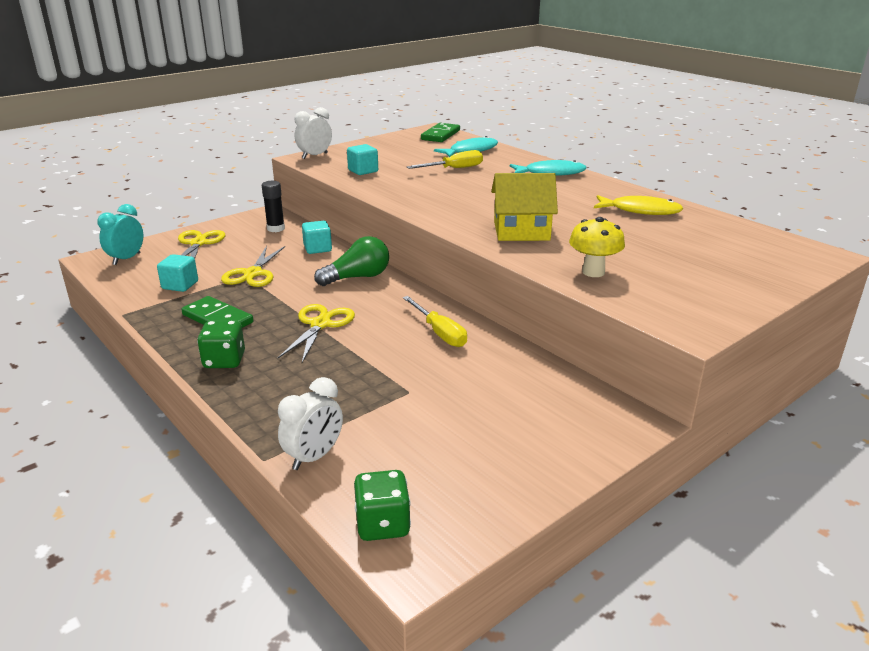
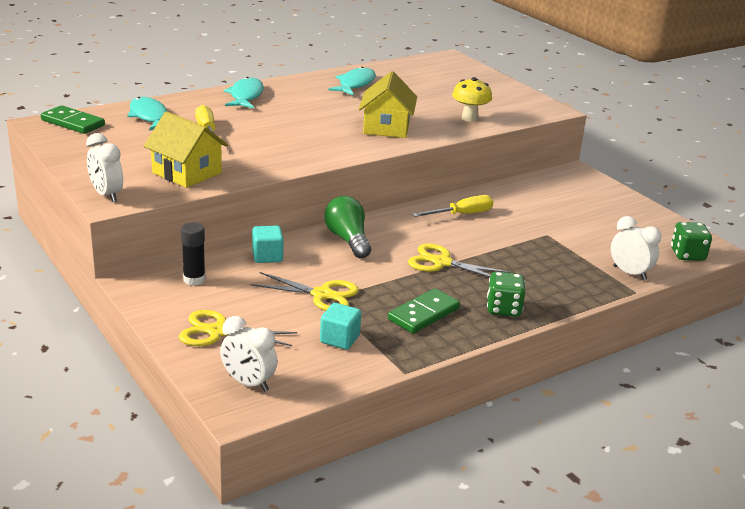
camera: 85 degrees left, 0 degrees up
(126, 259) = (248, 383): turquoise clock -> white clock
(363, 171) = (187, 173): turquoise cube -> yellow house
(640, 211) = (355, 84): yellow fish -> turquoise fish

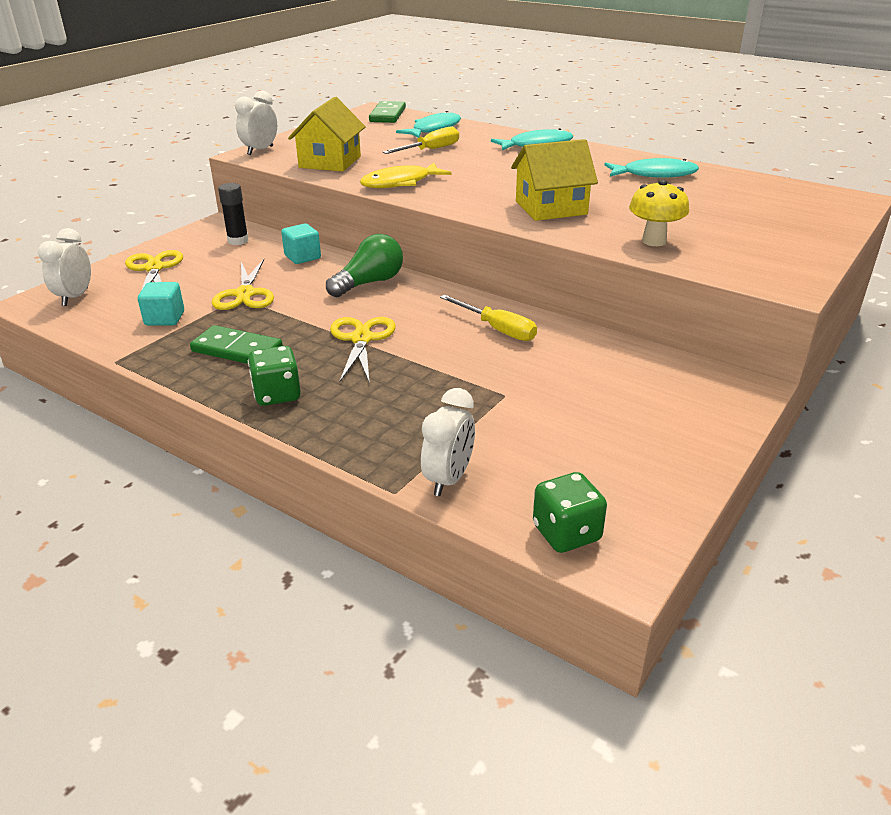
camera: 70 degrees right, 5 degrees up
(278, 159) = (400, 183): none -> yellow fish

